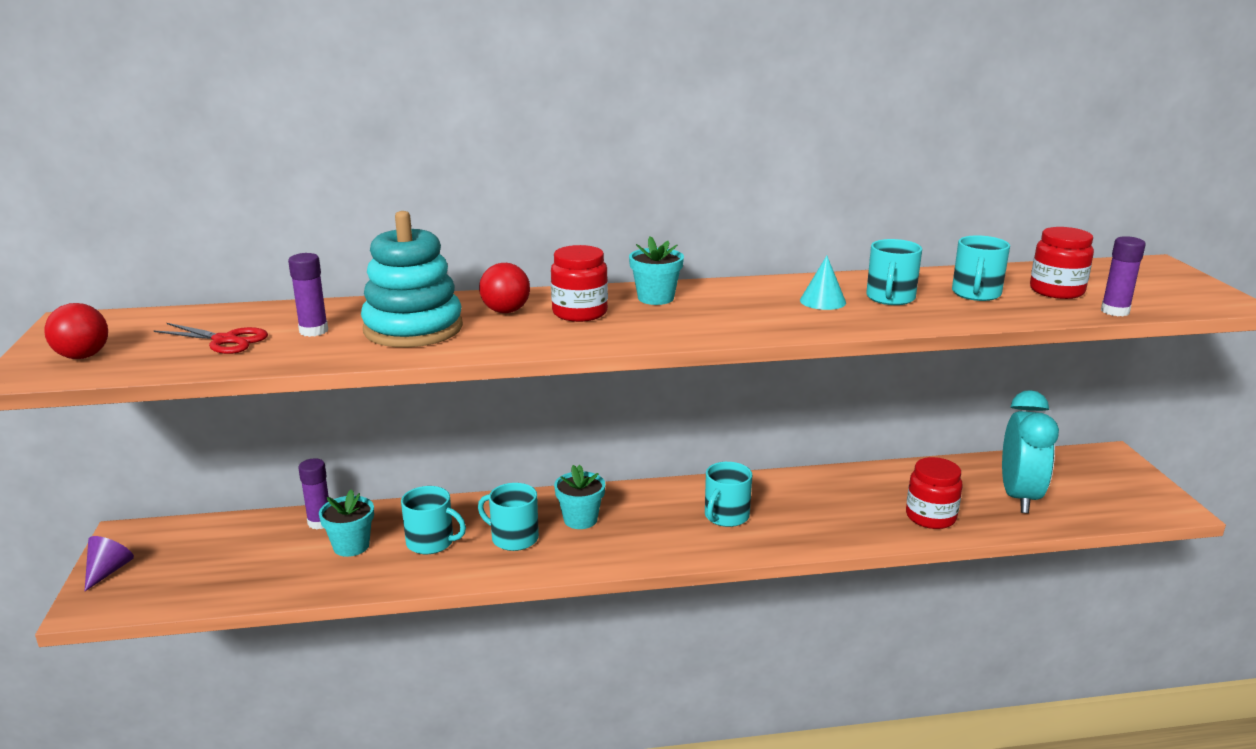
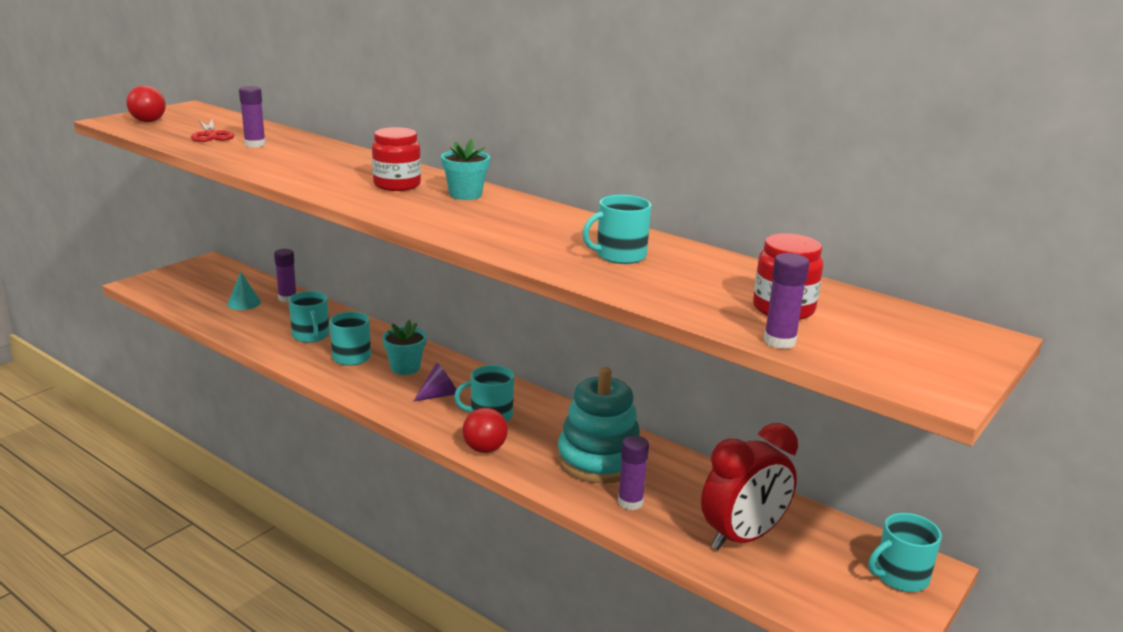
camera: 45 degrees right, 0 degrees up
(108, 571) = (172, 274): purple cone -> purple cone (439, 395)
(351, 546) = (275, 317): turquoise flower pot -> none
(413, 329) = (296, 160): turquoise stacking toy -> turquoise stacking toy (599, 460)
(505, 311) = (364, 169): red ball -> red ball (484, 449)
(822, 301) = (563, 237): turquoise cone -> turquoise cone (244, 303)
(930, 517) = (630, 502): red jar -> purple glue stick
(976, 294) = (700, 281): turquoise mug -> turquoise mug (900, 576)
(1019, 497) = (742, 537): turquoise clock -> red clock

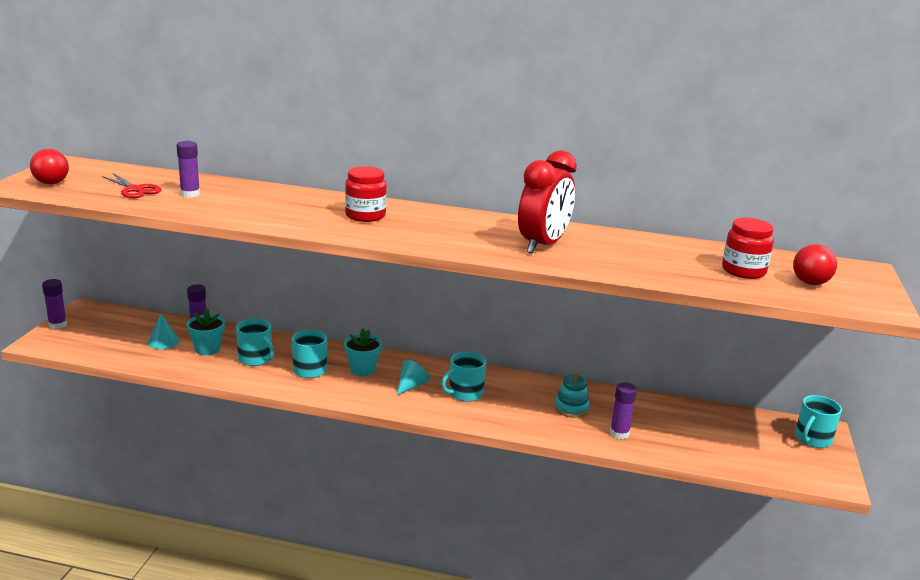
camera: 25 degrees left, 0 degrees up
(439, 395) = (411, 386): purple cone -> turquoise cone
(465, 195) = (428, 216): turquoise flower pot -> turquoise flower pot (207, 349)
(484, 449) = (486, 420): red ball -> red ball (810, 283)
(599, 460) = (571, 408): turquoise stacking toy -> turquoise stacking toy, size x0.52
(619, 255) = (600, 249): turquoise mug -> none
(742, 537) = (707, 439): red clock -> red clock (543, 245)
(779, 341) = (769, 294): purple glue stick -> purple glue stick (57, 325)

